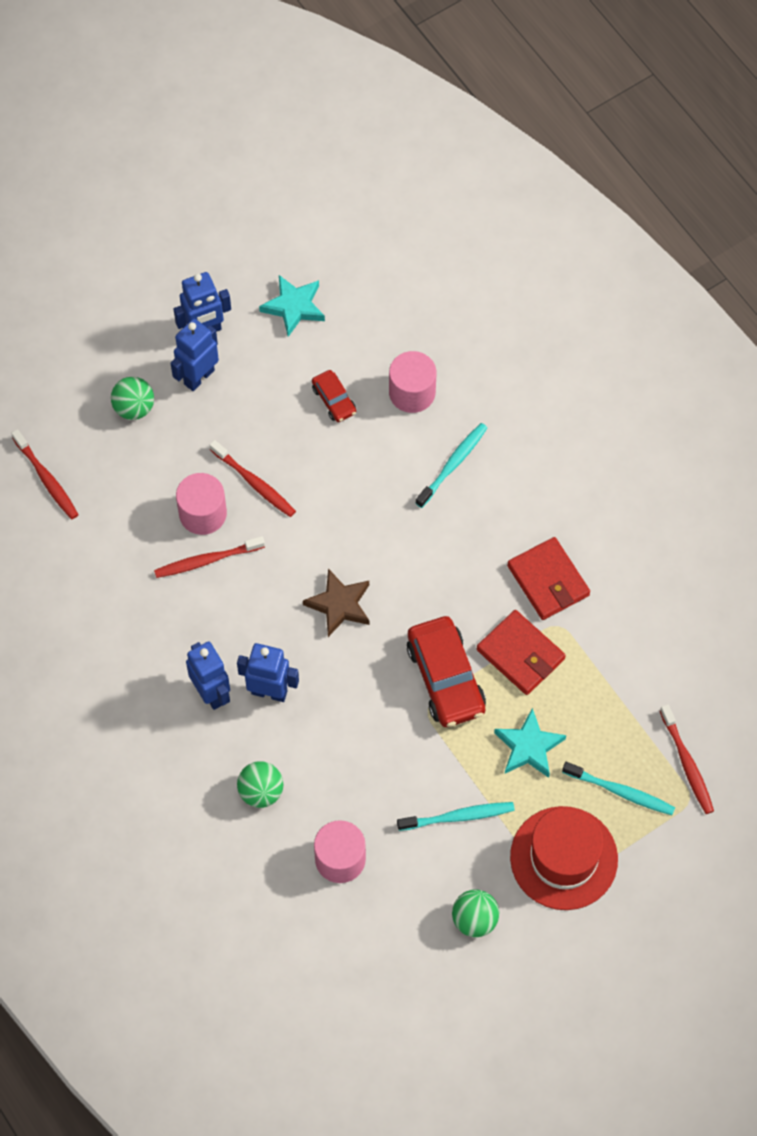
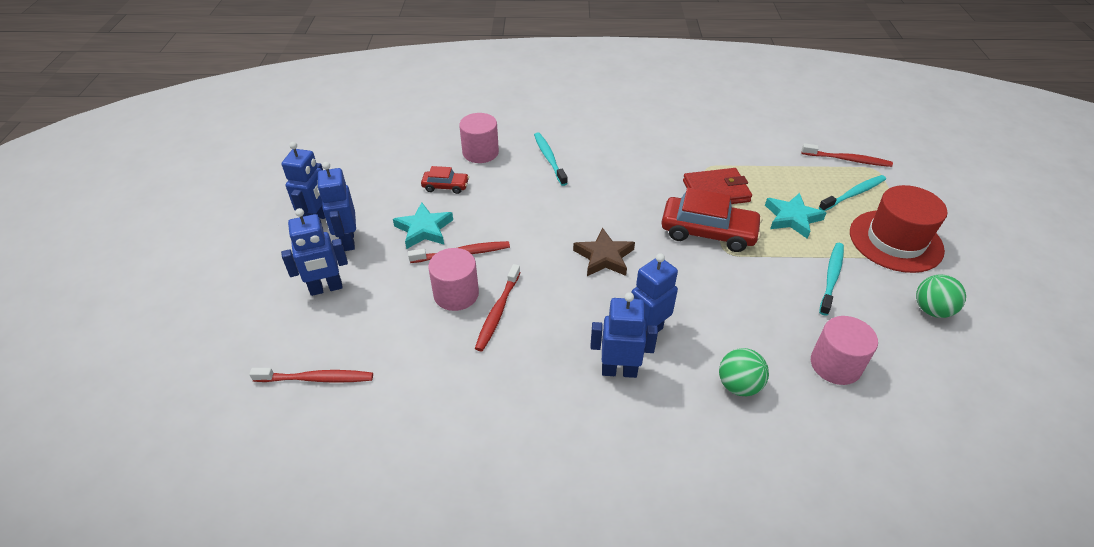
camera: 55 degrees left, 20 degrees down
(134, 408) = (326, 288): green ball -> blue robot
(294, 307) = (358, 172): turquoise star -> turquoise star (424, 229)
(548, 581) = (670, 157): red wallet -> none

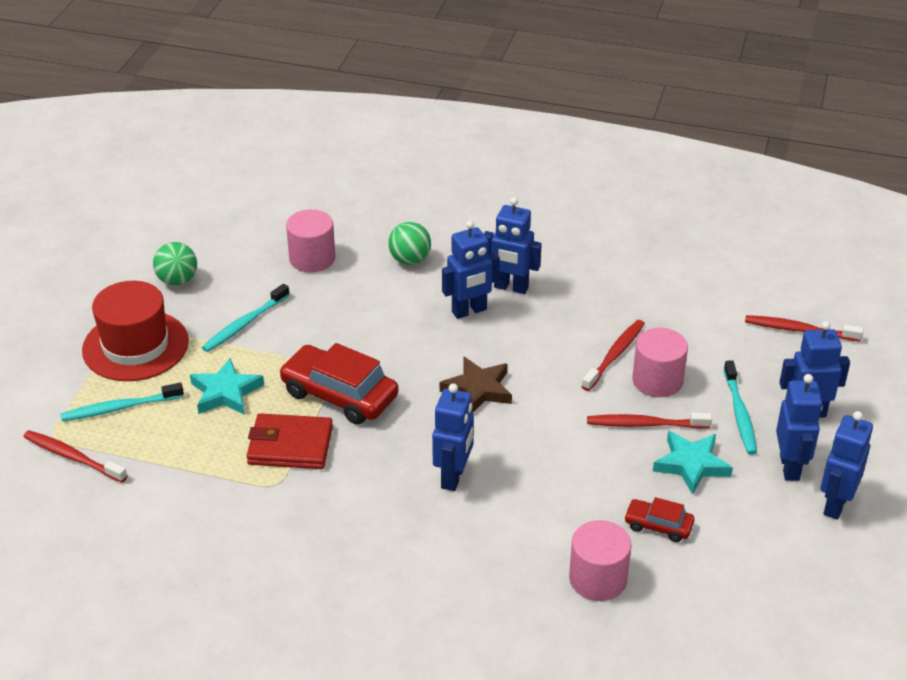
camera: 165 degrees left, 5 degrees down
(549, 158) = (495, 545): turquoise toothbrush -> turquoise toothbrush (739, 414)
(593, 191) = (453, 477): none -> blue robot

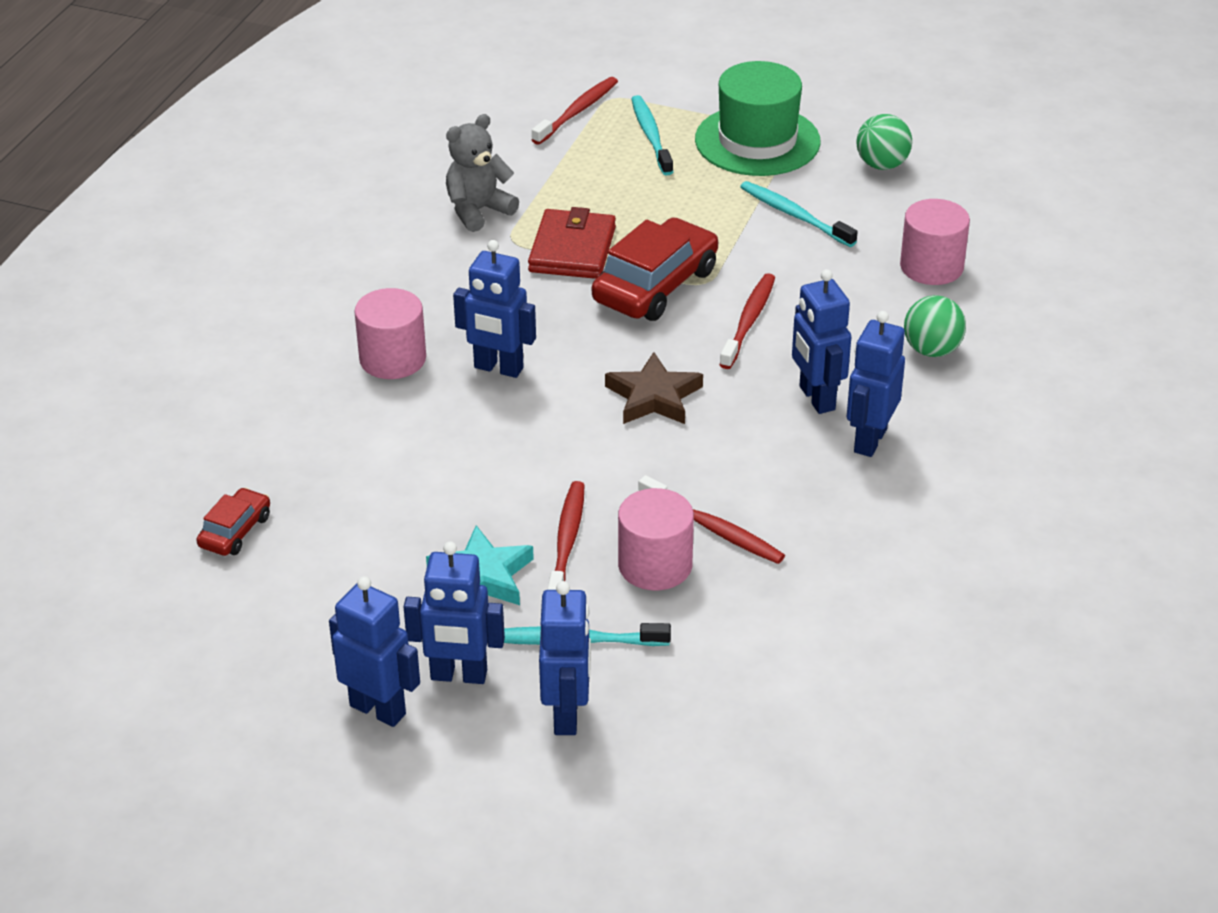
camera: 95 degrees right, 0 degrees up
(135, 346) = (757, 141): red hat -> green hat
(225, 392) = (669, 204): turquoise star -> none
(230, 510) = (478, 211): none -> grey teddy bear
(598, 579) = (308, 470): pink cylinder -> pink cylinder (392, 359)
(658, 526) = (379, 531): red car -> red car (235, 531)
(799, 330) = (760, 743): red toothbrush -> red toothbrush (749, 321)

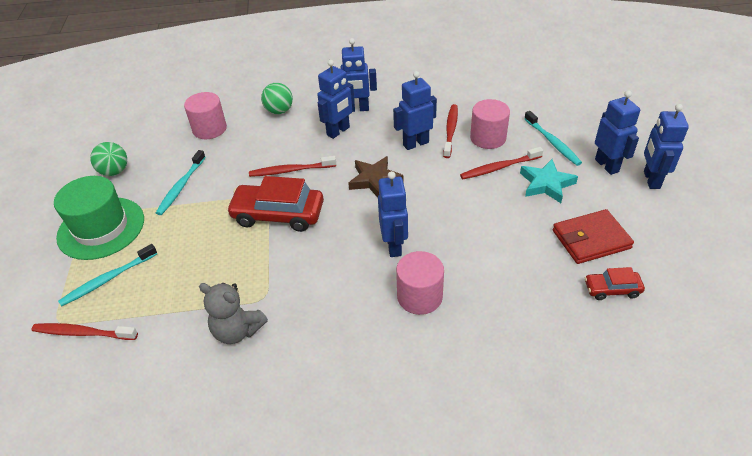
camera: 115 degrees left, 5 degrees up
(567, 715) = (591, 129): blue robot -> blue robot (415, 143)
(572, 249) = (260, 263): red wallet -> red wallet (591, 239)

